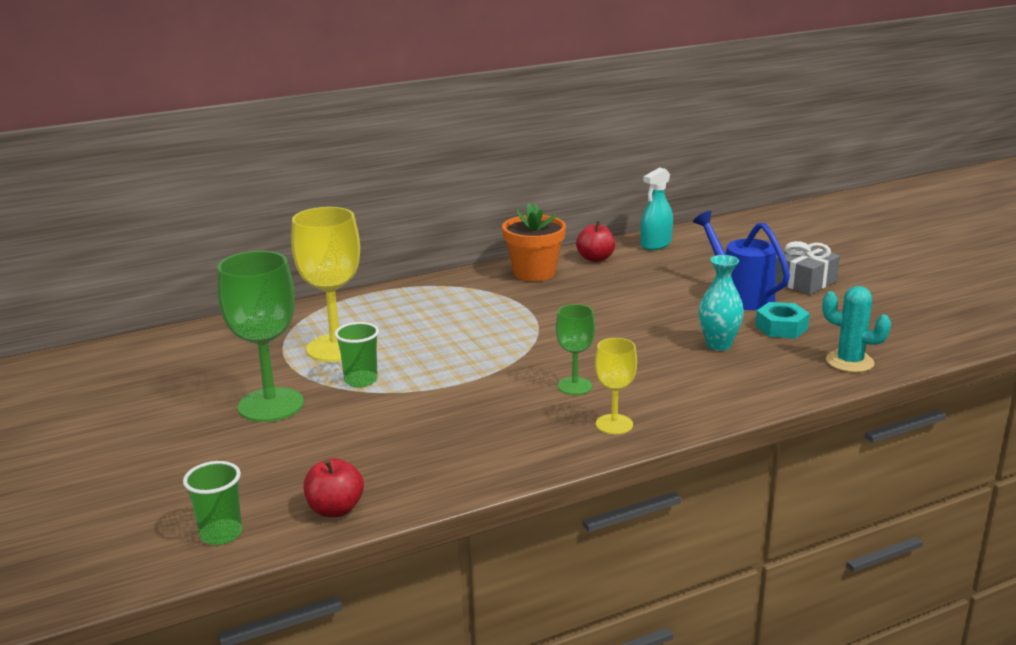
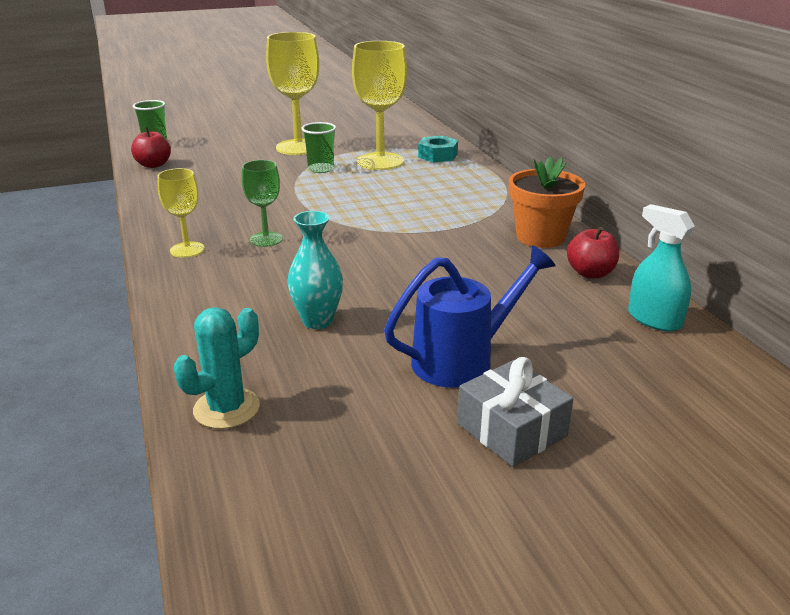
camera: 95 degrees right, 5 degrees up
(271, 405) = (298, 147): green goblet -> yellow goblet
(781, 327) = (349, 374): turquoise nut -> turquoise nut (437, 155)

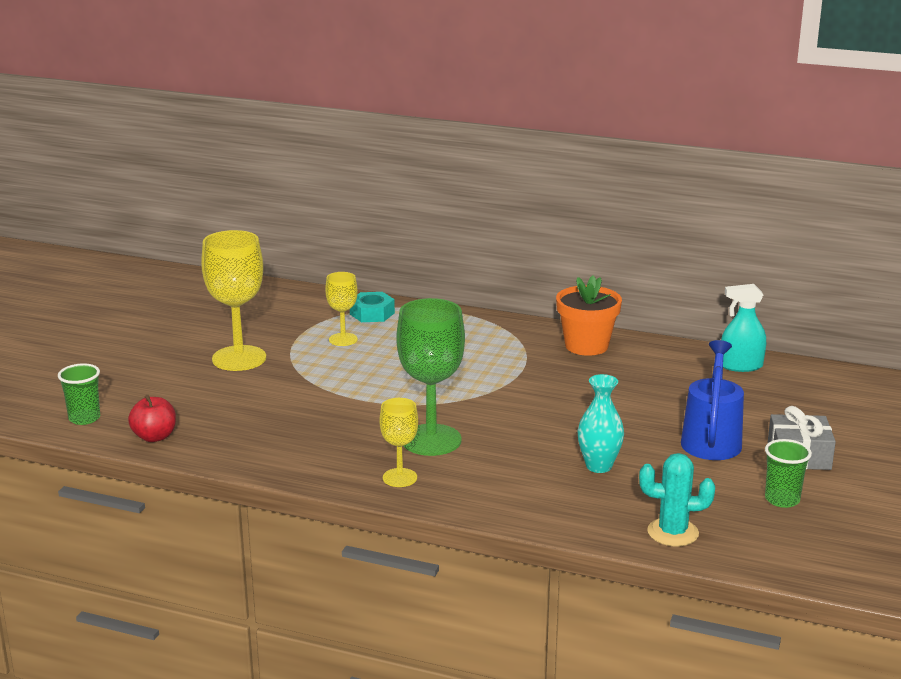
camera: 50 degrees left, 5 degrees down
(226, 408) = (673, 532): turquoise cactus -> turquoise cactus turned 75 degrees counterclockwise
(266, 239) = (431, 440): green goblet -> green goblet, size x1.82
(321, 169) = (314, 368): green cup -> green cup (782, 499)
(380, 161) = (343, 339): yellow goblet -> yellow goblet, size x0.55
(590, 273) = (661, 355): red apple -> none

